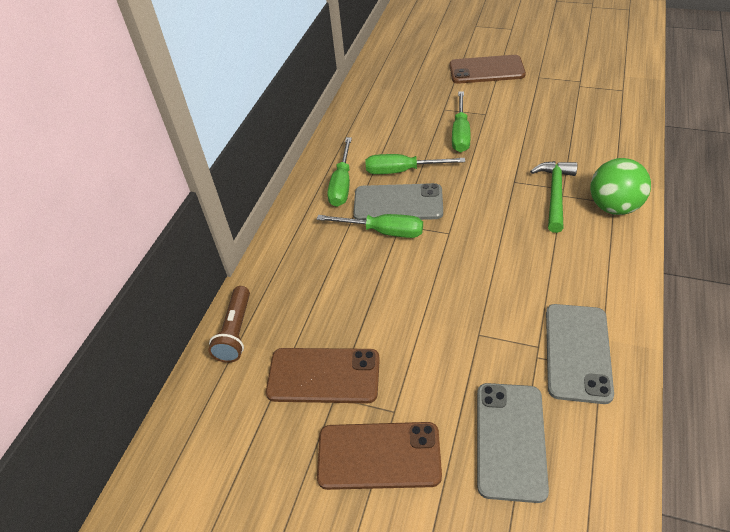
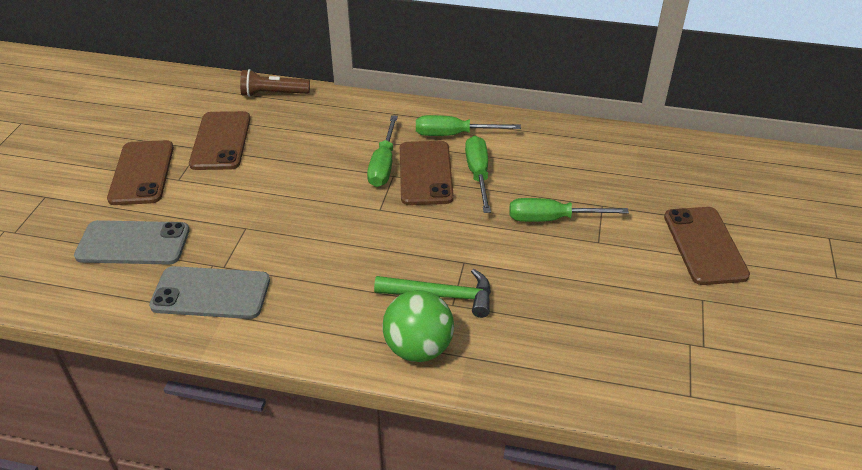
camera: 80 degrees right, 5 degrees down
(398, 203) = (425, 173): grey phone -> brown phone

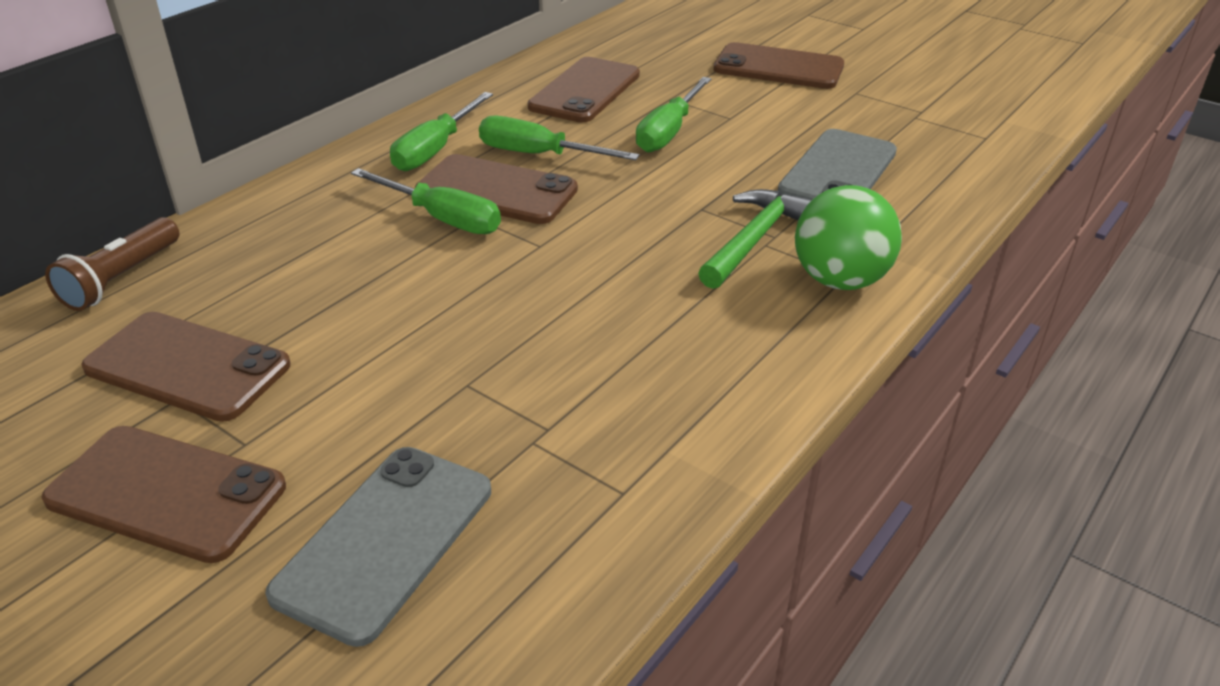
camera: 65 degrees left, 5 degrees down
(211, 293) = (606, 456): grey phone -> grey phone (838, 171)
(577, 165) = (585, 91): none -> brown phone

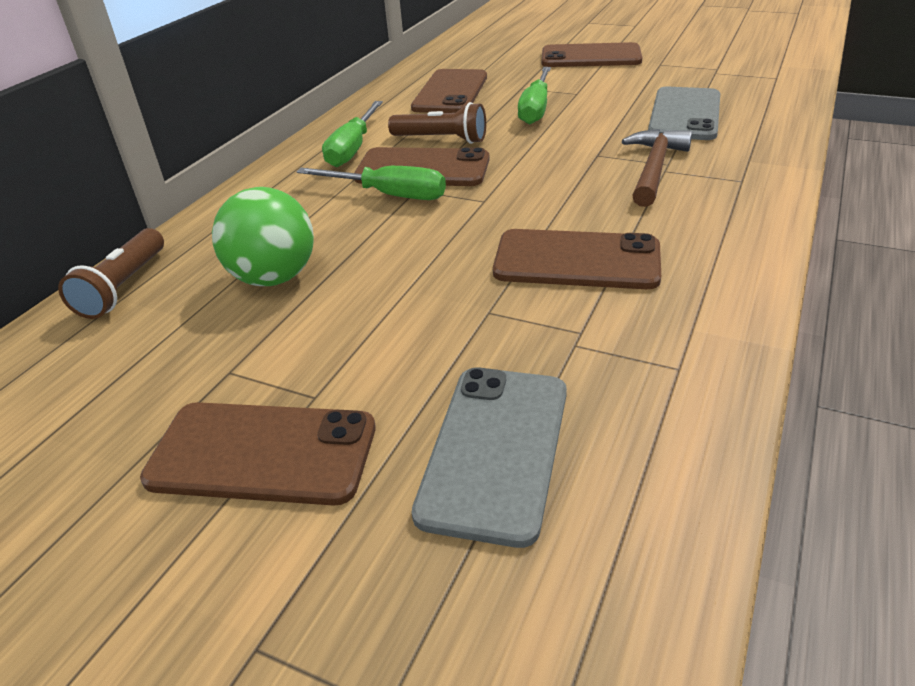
camera: 10 degrees left, 0 degrees up
(187, 366) = (225, 344): brown phone -> brown phone (576, 260)
(539, 155) = (441, 139): green screwdriver -> brown flashlight
(753, 240) = (653, 169): green hammer -> brown hammer
(840, 280) = (741, 184): green ball -> green ball (274, 278)

